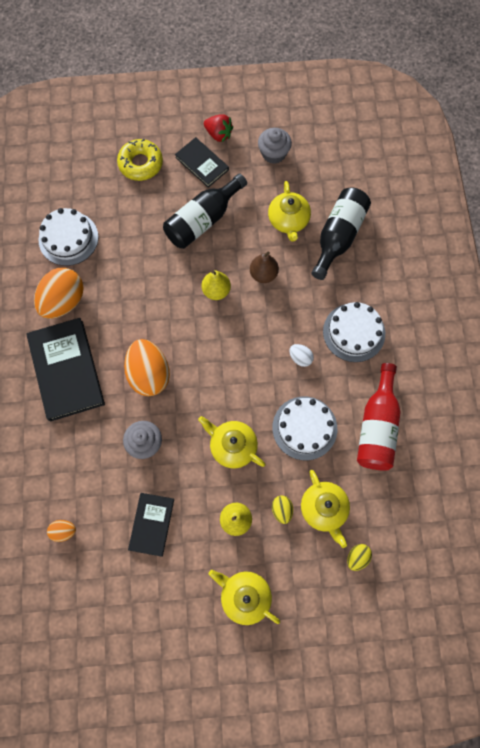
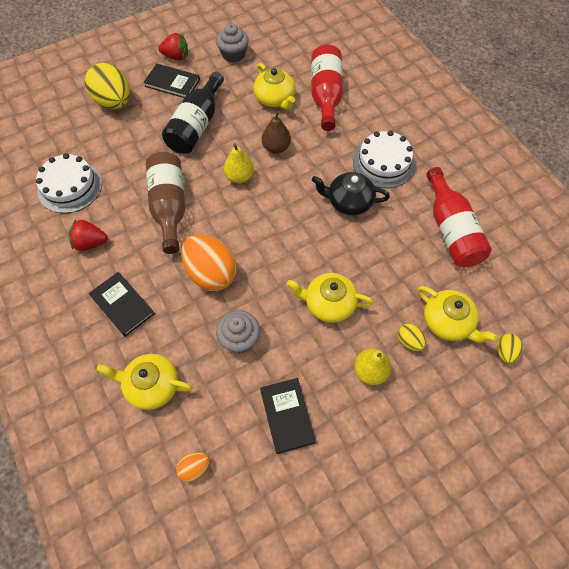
camera: 25 degrees left, 10 degrees down
(64, 301) = (90, 243): orange egg -> red strawberry
(66, 370) = (122, 305): black book -> black book, size x0.57
(140, 164) = (114, 102): yellow donut -> yellow egg
(143, 295) = (169, 207): none -> brown bottle
(244, 596) = (421, 442): yellow teapot -> yellow teapot (151, 385)
(300, 358) = (348, 202): white egg -> black teapot
(304, 428) = (387, 258): white cake -> none
(338, 237) = (326, 96): black bottle -> red bottle

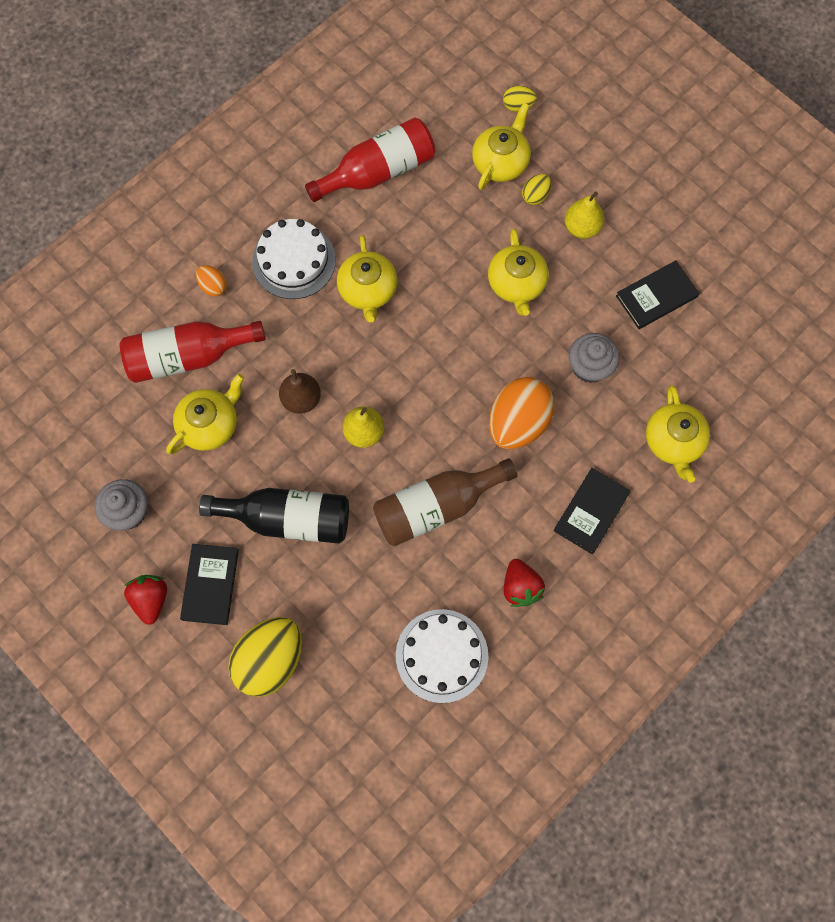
camera: 105 degrees left, 10 degrees up
(194, 468) = (739, 369): orange egg -> orange egg (213, 286)
(348, 202) = (368, 290): black teapot -> yellow teapot

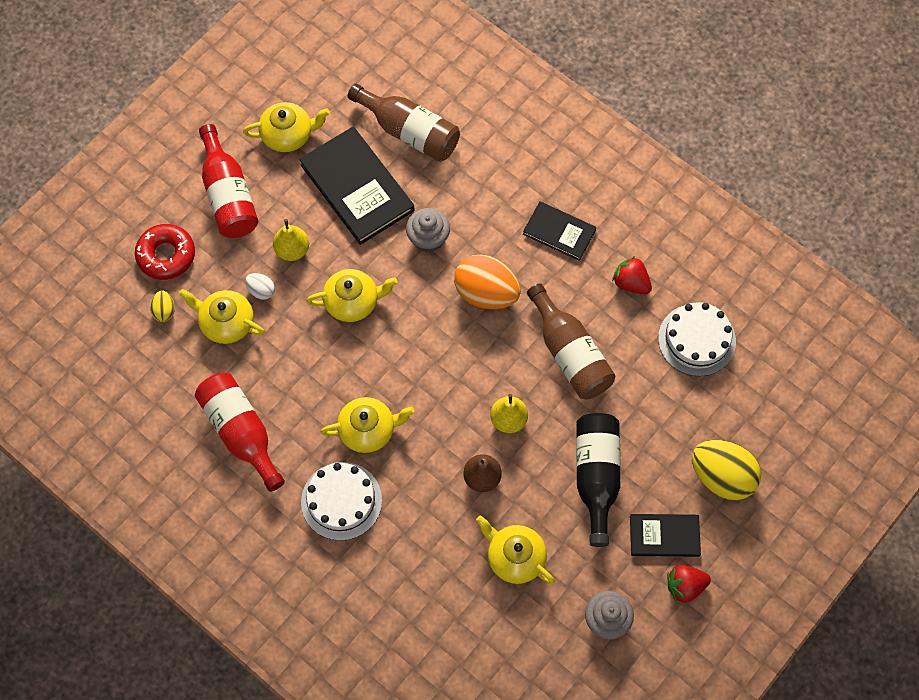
camera: 95 degrees left, 5 degrees down
(188, 356) = (449, 587): red bottle -> red bottle (228, 195)
(213, 286) = (373, 574): orange egg -> none
(520, 587) = (631, 283): red strawberry -> red strawberry turned 120 degrees counterclockwise
(535, 196) = (261, 290): yellow egg -> white egg
(581, 108) = (166, 255): none -> red donut
(656, 296) = (357, 187): black book -> black book, size x1.74
(673, 441) = (490, 172): yellow teapot -> yellow teapot (288, 135)
(728, 356) = (409, 132): none -> brown bottle

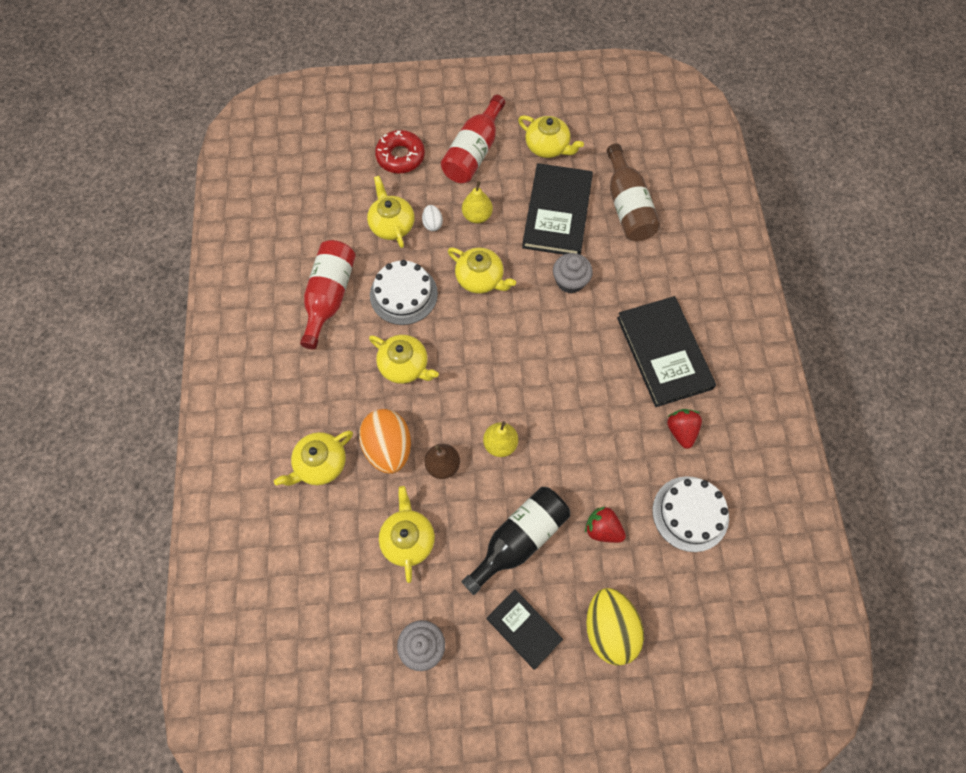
camera: 45 degrees right, 0 degrees up
(164, 311) = (364, 187): yellow egg -> none
(341, 501) = (341, 394): white cake -> white cake (403, 294)
(385, 569) = (320, 464): none -> yellow teapot
(486, 293) = (572, 348): orange egg -> orange egg (388, 448)
(559, 232) = (664, 353): black book -> black book, size x1.74
(569, 353) = (588, 439): brown bottle -> none
(685, 586) = (501, 680): red strawberry -> red strawberry (602, 529)

